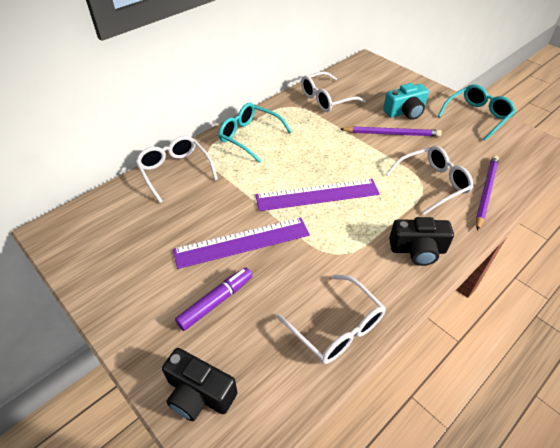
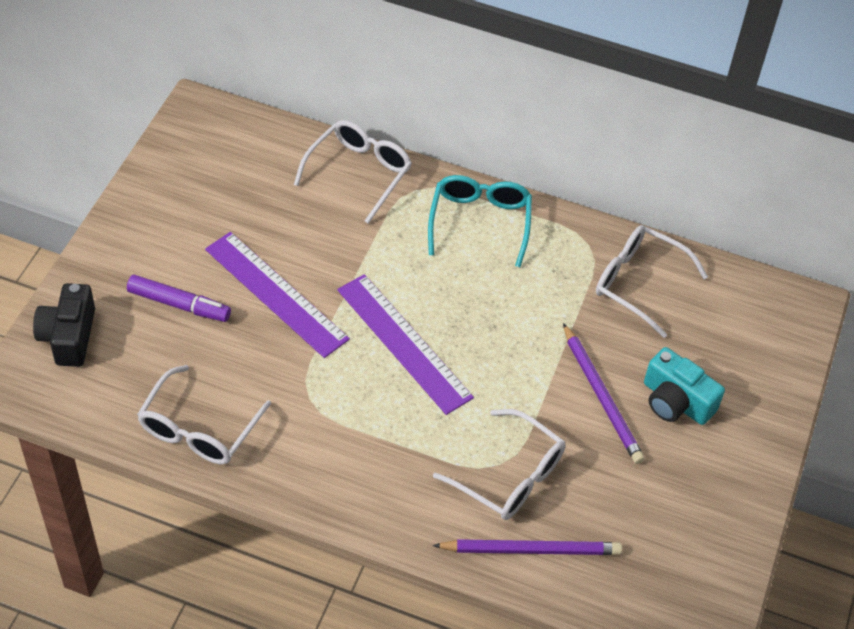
camera: 60 degrees right, 5 degrees up
(417, 250) = (362, 484): black camera -> none
(477, 116) = (734, 510): turquoise glasses -> none

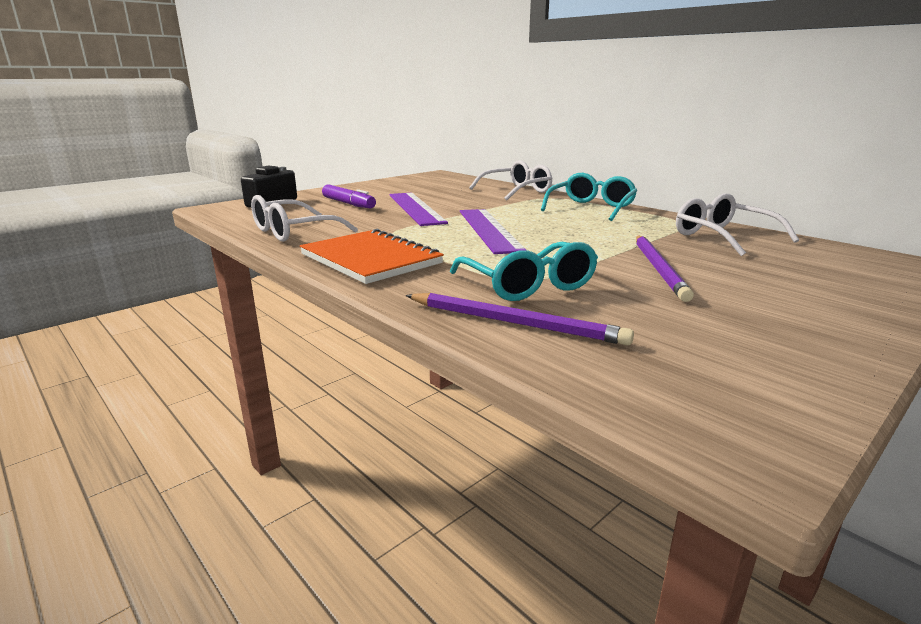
camera: 30 degrees right, 30 degrees down
(339, 472) = (370, 259): none -> orange notebook
(510, 476) = (528, 285): white glasses -> turquoise glasses
(675, 401) = (746, 282): turquoise camera -> none

